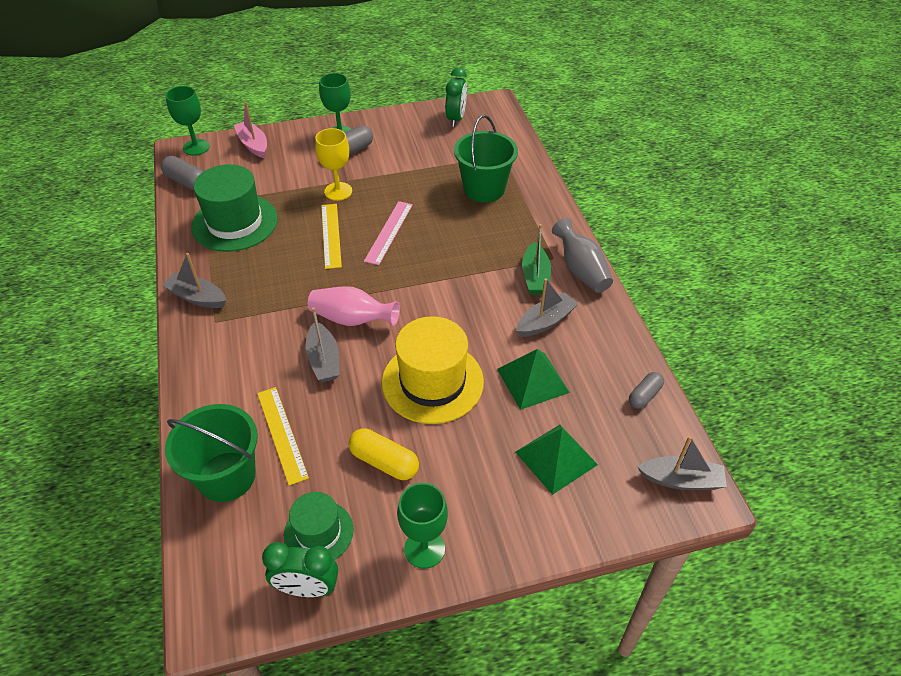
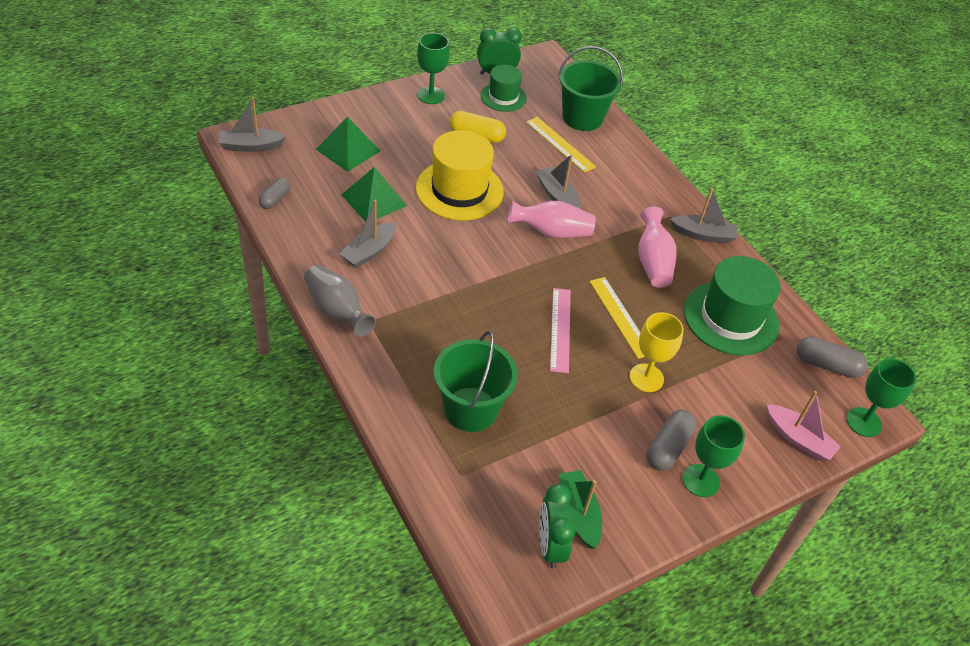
camera: 160 degrees right, 0 degrees up
(268, 277) = (653, 262): none -> pink vase
(535, 276) = (386, 297): green boat -> green boat (578, 514)

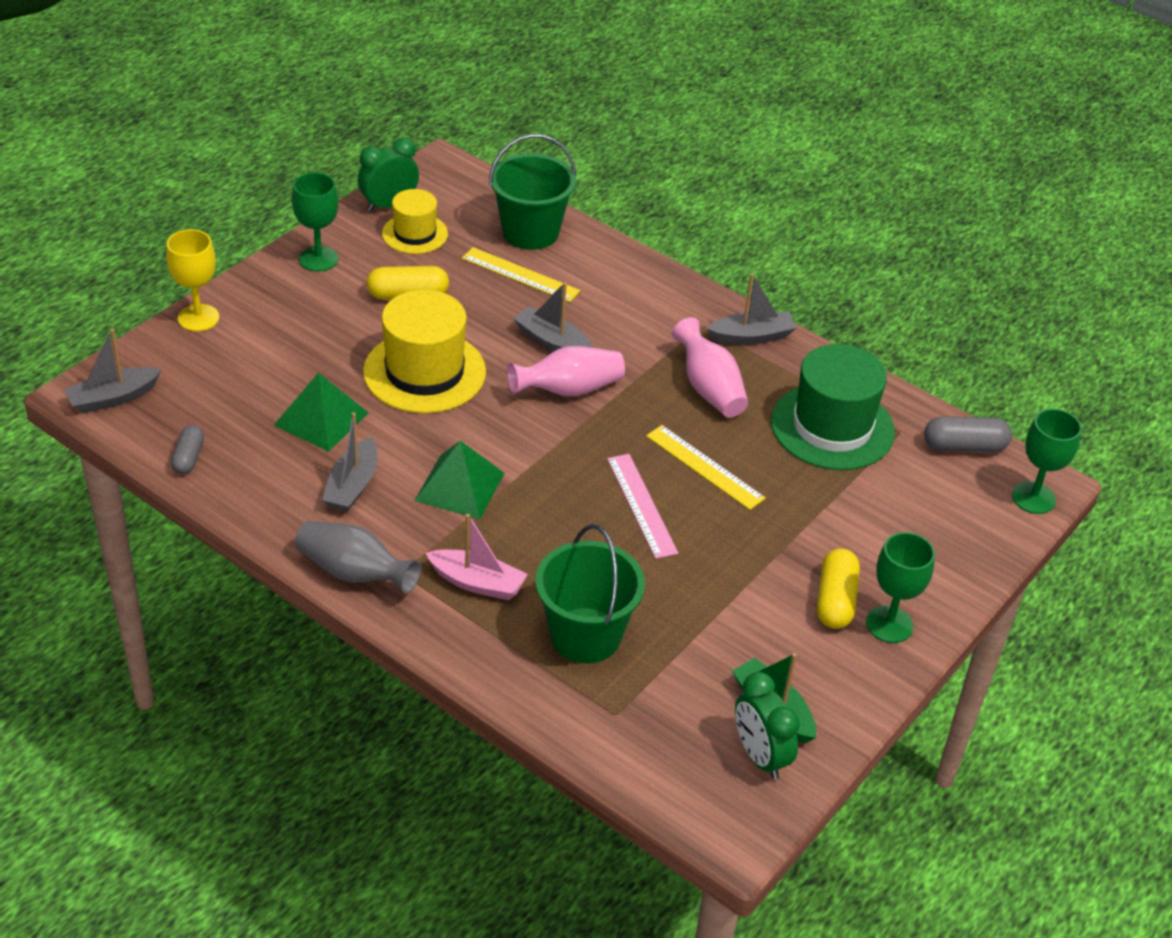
camera: 20 degrees left, 5 degrees down
(348, 150) = (249, 363): green pyramid -> green pyramid (459, 486)
(503, 97) = (415, 234): green hat -> yellow hat
(646, 378) = (771, 529): yellow goblet -> yellow goblet (198, 318)
(668, 447) = (835, 600): grey capsule -> yellow capsule
(798, 439) = (972, 541): pink boat -> pink boat (477, 583)

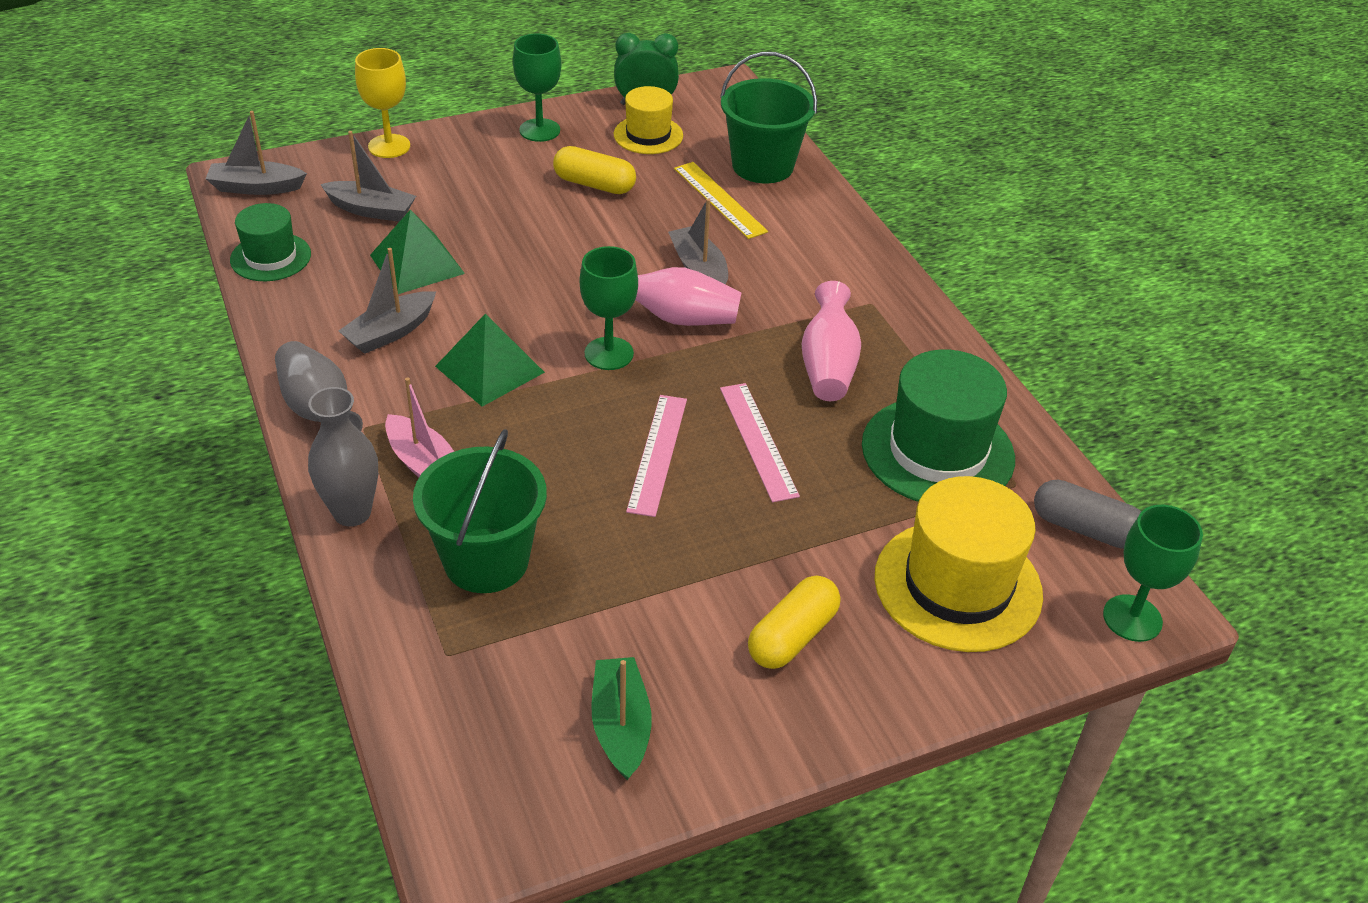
camera: 30 degrees right, 0 degrees up
(188, 458) = (270, 257): grey capsule -> green hat
(424, 372) = (549, 255): yellow hat -> yellow hat (957, 585)
(454, 641) = (352, 512): none -> grey vase
(704, 467) = (758, 441): yellow ruler -> pink ruler
(751, 336) = (917, 331): grey boat -> grey boat (371, 210)
(760, 756) = (563, 771): green clock -> none
(889, 624) = (835, 689): green goblet -> green goblet (609, 353)

